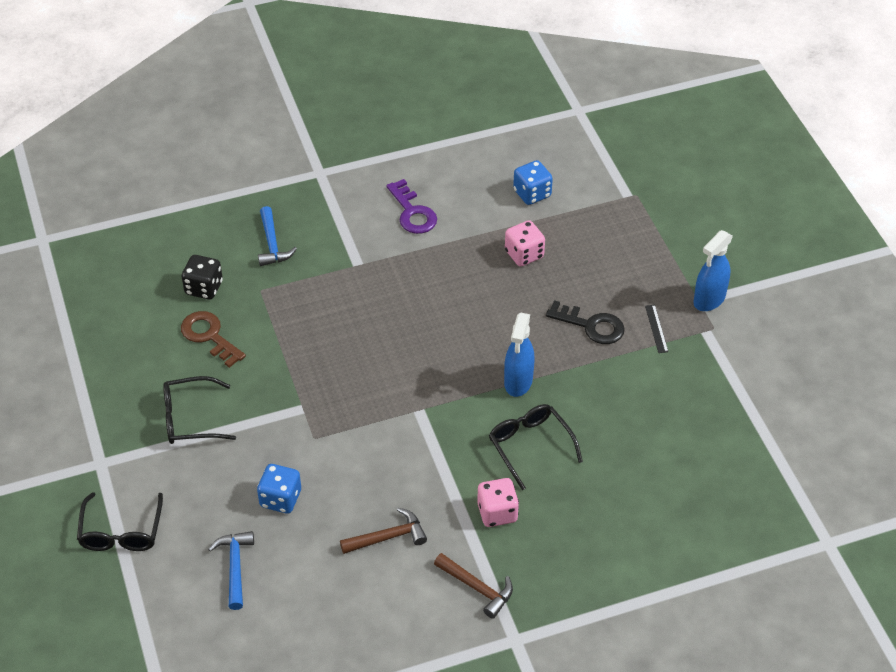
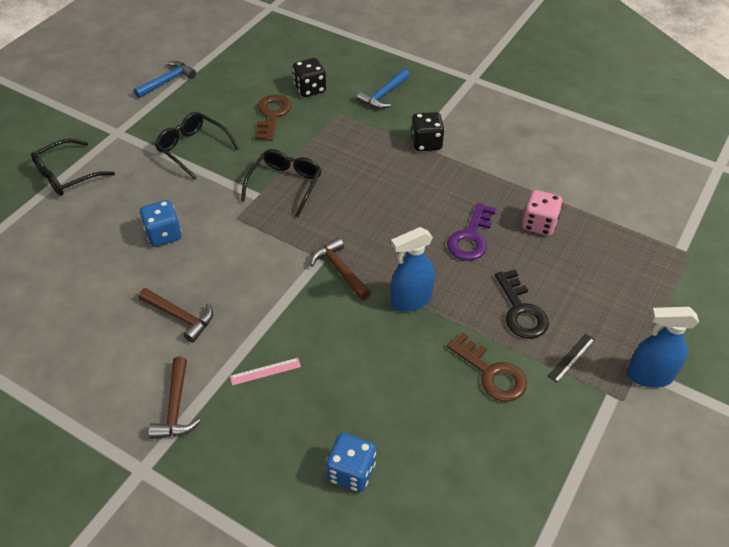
camera: 50 degrees right, 0 degrees up
(235, 567) = (81, 248): blue hammer -> blue hammer (167, 81)
(364, 258) = (426, 143): none -> black dice
(412, 212) = (498, 141): purple key -> purple key (471, 237)
(444, 405) = (340, 270): none -> brown hammer
(497, 512) = (265, 371): pink dice -> pink ruler
(530, 446) = (354, 349): black glasses -> black glasses (285, 184)
(532, 193) = (602, 191): blue dice -> blue dice (351, 472)
(626, 381) = (491, 373): none -> brown key

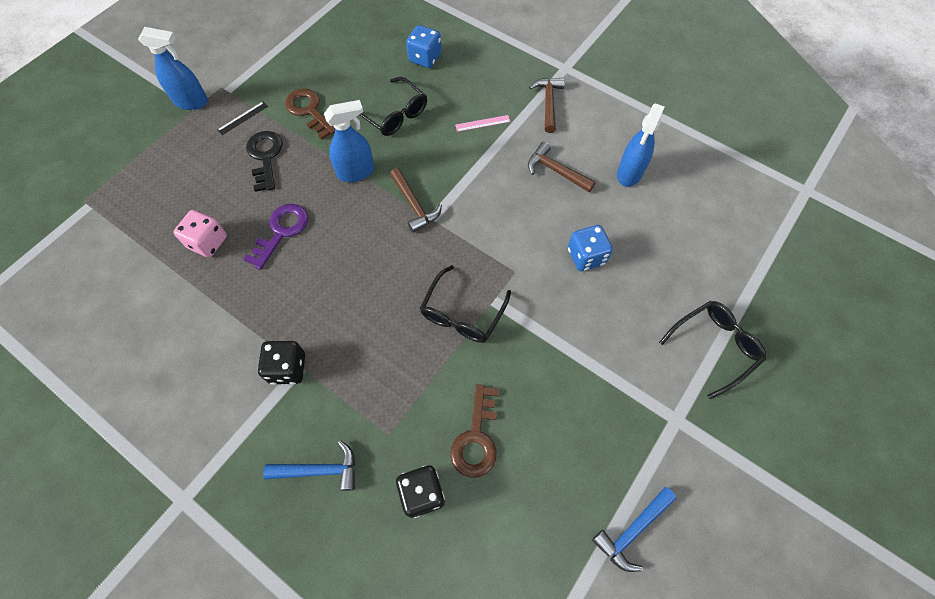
camera: 175 degrees left, 15 degrees up
(94, 319) = (629, 173): none -> blue spray bottle
(193, 148) = (574, 381): black glasses -> black glasses (394, 114)
(384, 95) = (319, 470): blue hammer -> blue hammer turned 45 degrees clockwise

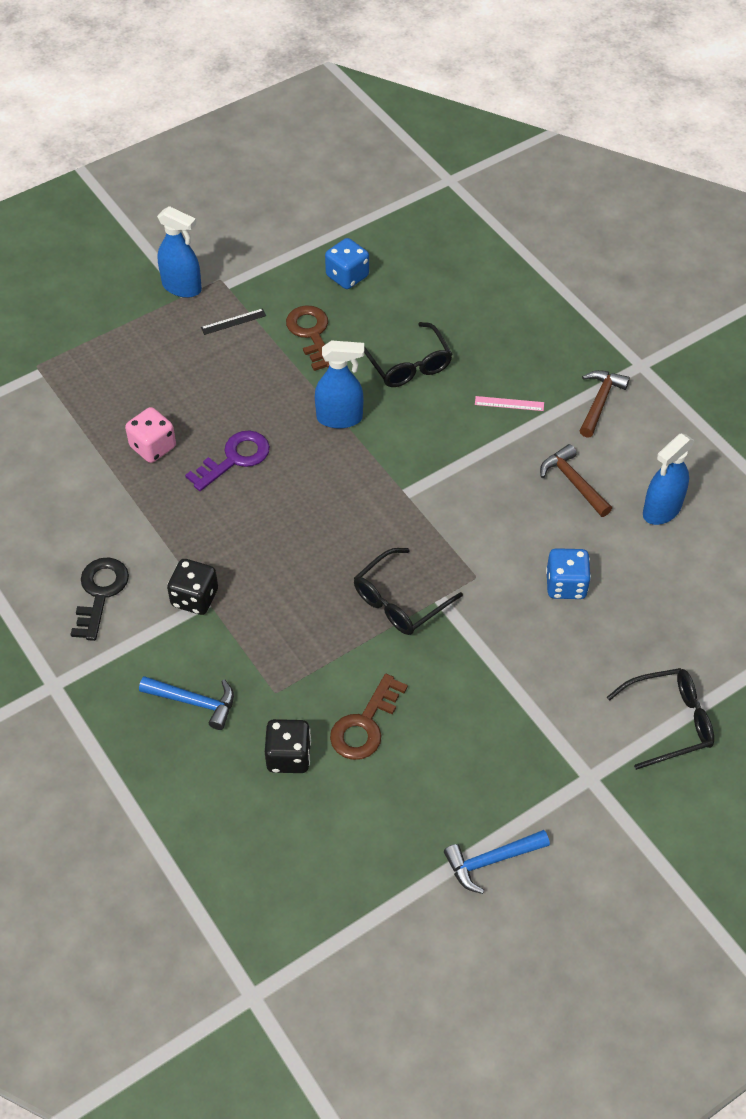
camera: 20 degrees right, 10 degrees down
(265, 157) = (244, 372): black key -> black key (100, 593)
(414, 205) = (392, 473): brown hammer -> none
(425, 58) = (471, 308): blue dice -> blue dice (347, 276)

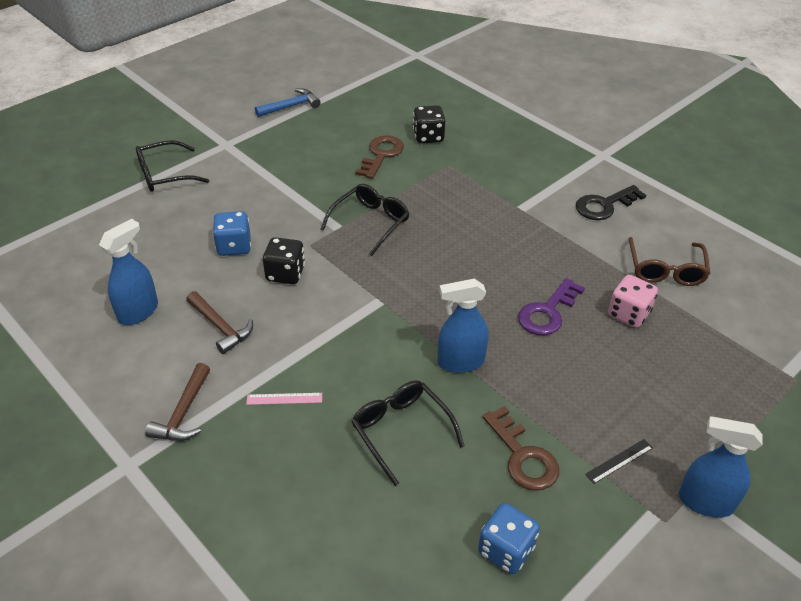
camera: 170 degrees right, 10 degrees down
(83, 493) = (665, 270): none -> brown glasses
(100, 593) = (604, 205): black key -> black key turned 60 degrees clockwise
(194, 598) = (531, 209): black dice -> black dice (285, 274)
(194, 702) = (502, 155): blue hammer -> none

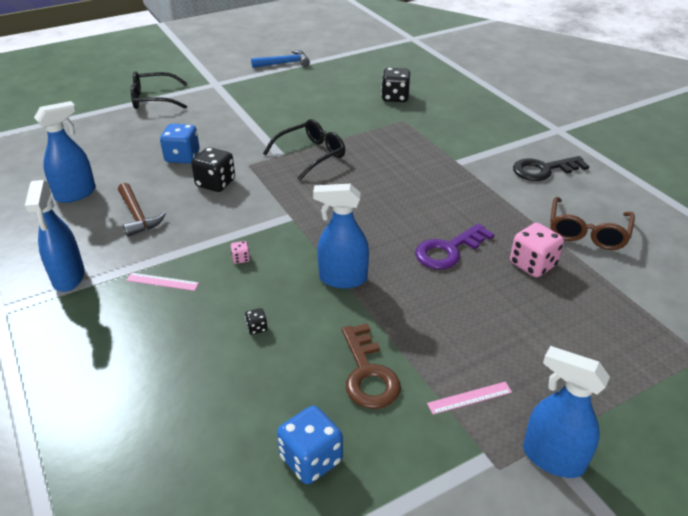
camera: 15 degrees right, 5 degrees down
(183, 412) = (68, 277): brown hammer -> blue spray bottle
(352, 358) = (241, 258): none -> pink dice
(381, 155) = (346, 106): brown key -> none
(401, 430) = (257, 328): black glasses -> black dice
(619, 461) = (469, 398): black ruler -> pink ruler

